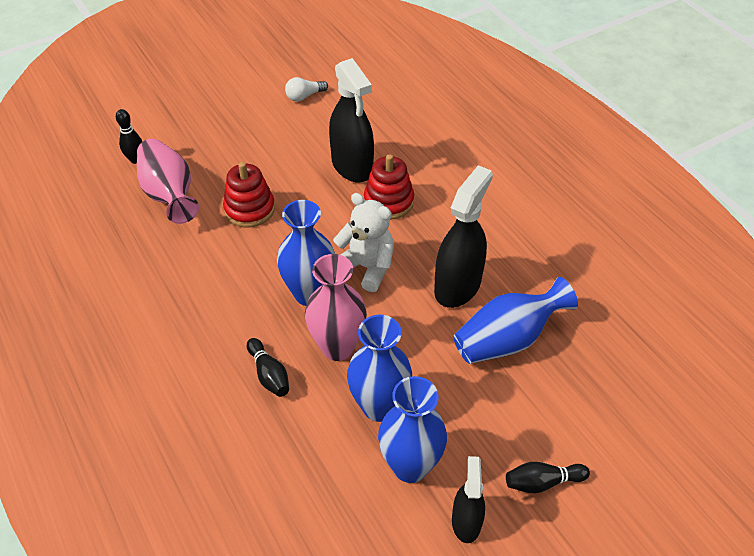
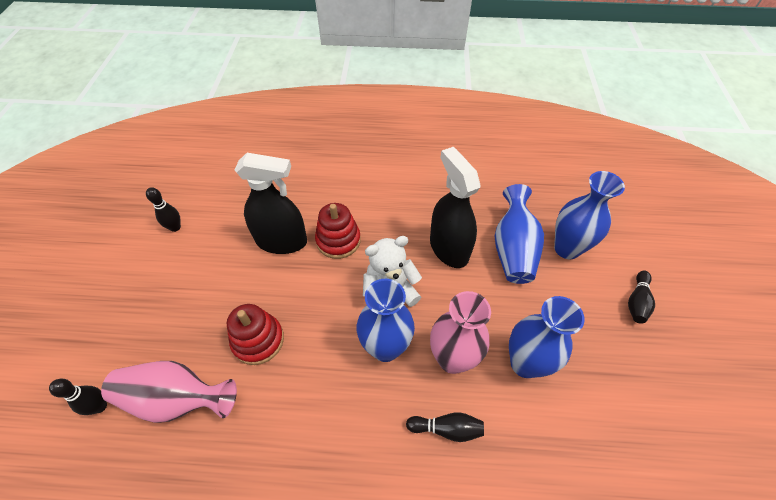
camera: 55 degrees left, 5 degrees up
(304, 96) = (175, 227): white light bulb -> black bowling pin
(410, 466) = (588, 374): blue vase -> blue vase (567, 248)
(466, 521) = (650, 367): black spray bottle -> none

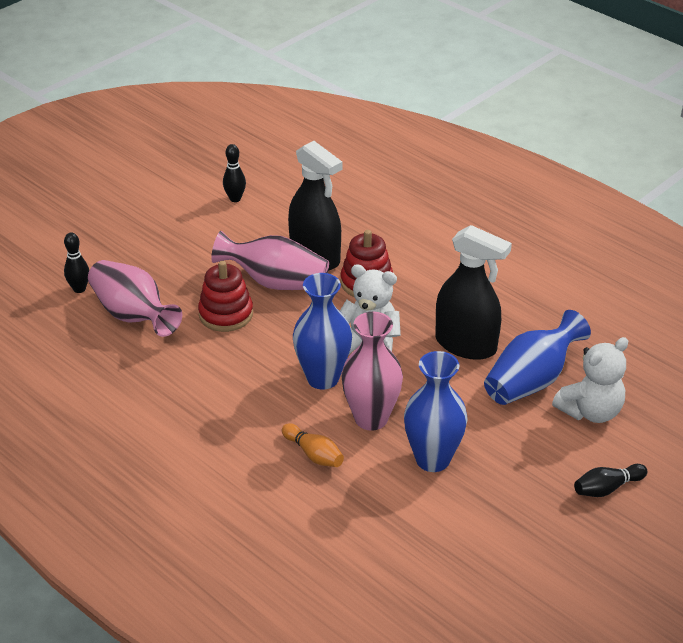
camera: 40 degrees right, 15 degrees down
(272, 283) = (275, 282): none -> pink vase
(447, 429) = (314, 454): black bowling pin -> orange bowling pin
(449, 248) = (466, 344): black spray bottle -> black spray bottle turned 105 degrees clockwise
(567, 248) = (590, 411): blue vase -> white teddy bear

